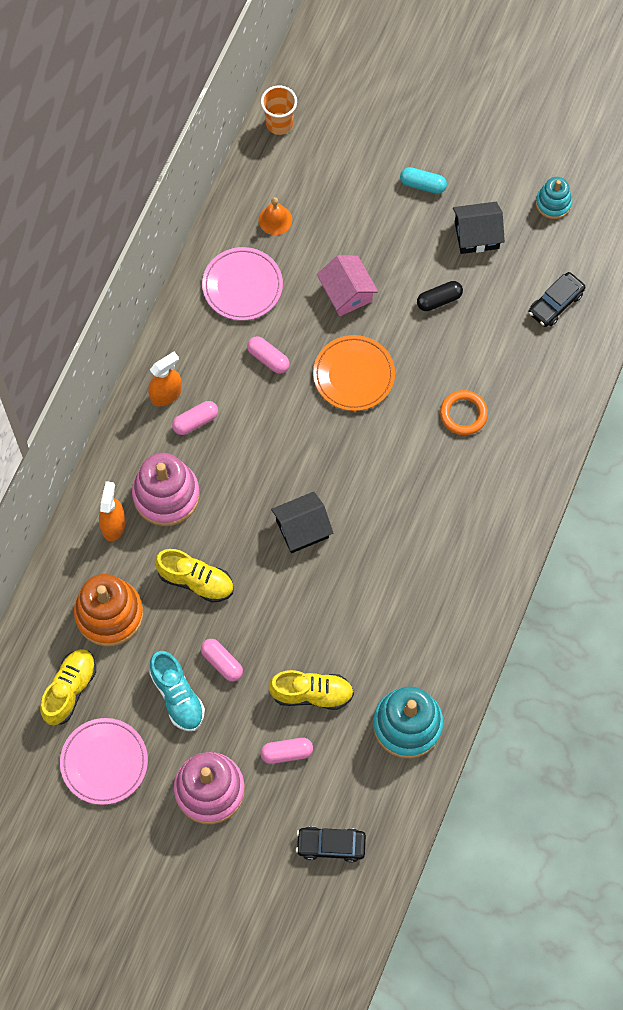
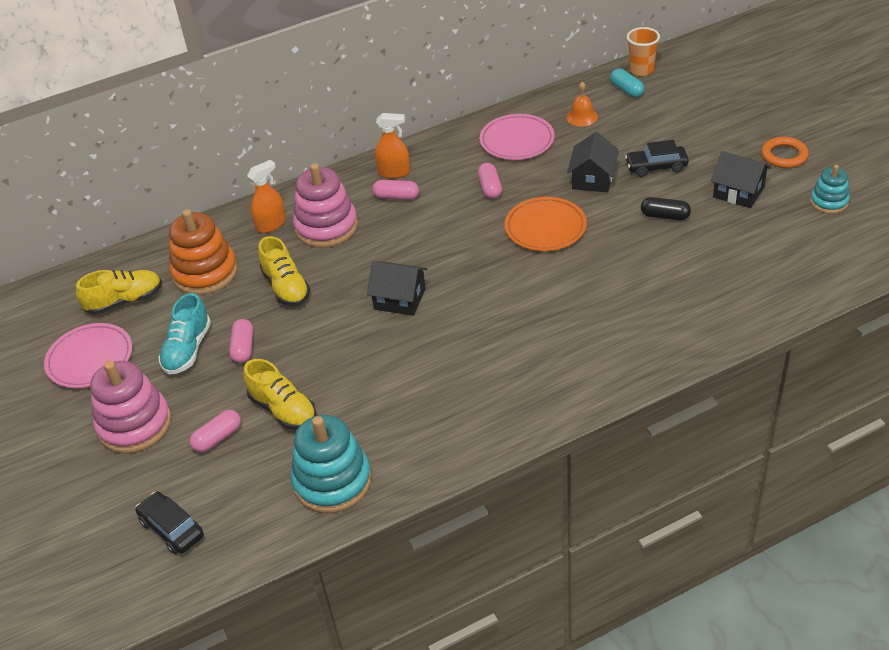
camera: 45 degrees right, 25 degrees down
(286, 753) = (217, 438): pink capsule -> pink capsule turned 75 degrees counterclockwise
(347, 293) = (592, 179): pink house -> black house
(422, 185) = (721, 145): turquoise capsule -> turquoise capsule (626, 90)
(463, 414) = (611, 295): orange ring -> orange ring (784, 155)
(555, 303) = (769, 264): black car -> black car (656, 167)

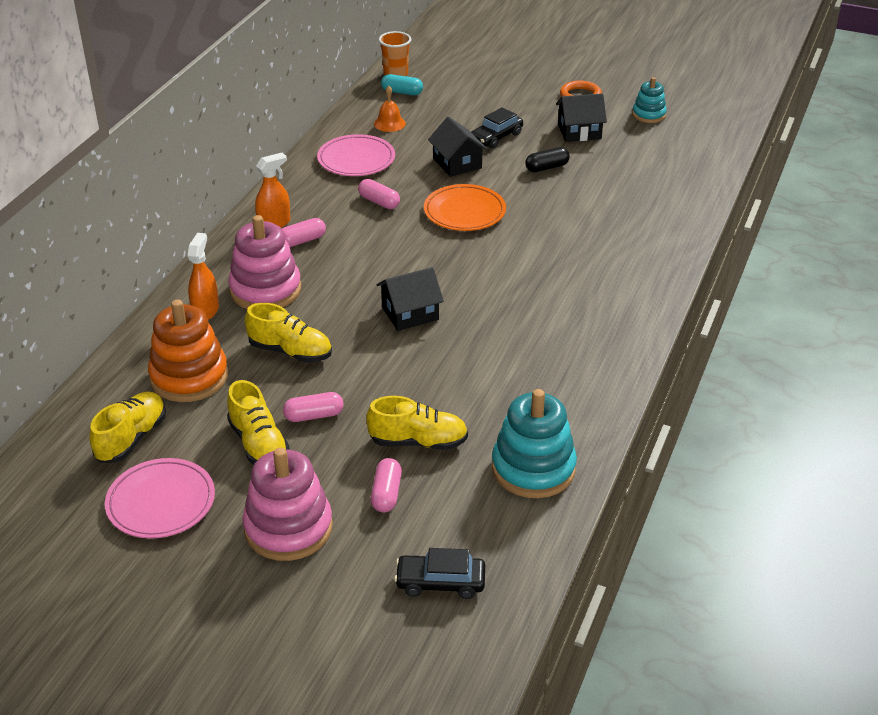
camera: 45 degrees left, 5 degrees down
(188, 349) = (258, 444): turquoise shoe -> yellow shoe
(243, 348) = (314, 415): pink capsule -> pink capsule turned 60 degrees counterclockwise

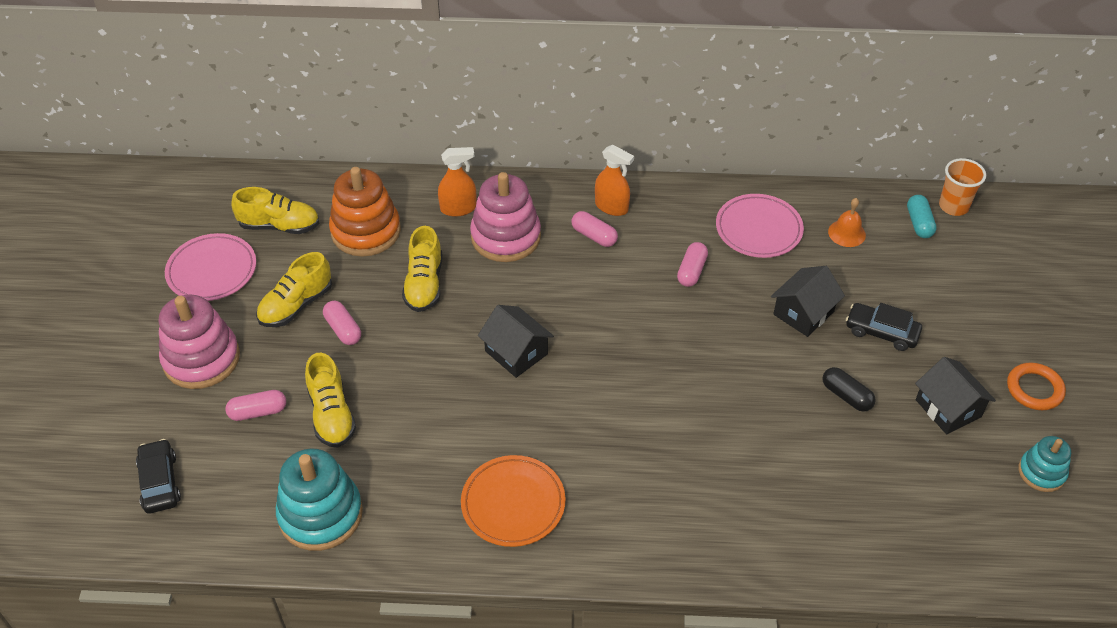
camera: 70 degrees right, 10 degrees up
(464, 212) = (713, 346): orange plate -> orange plate (513, 503)

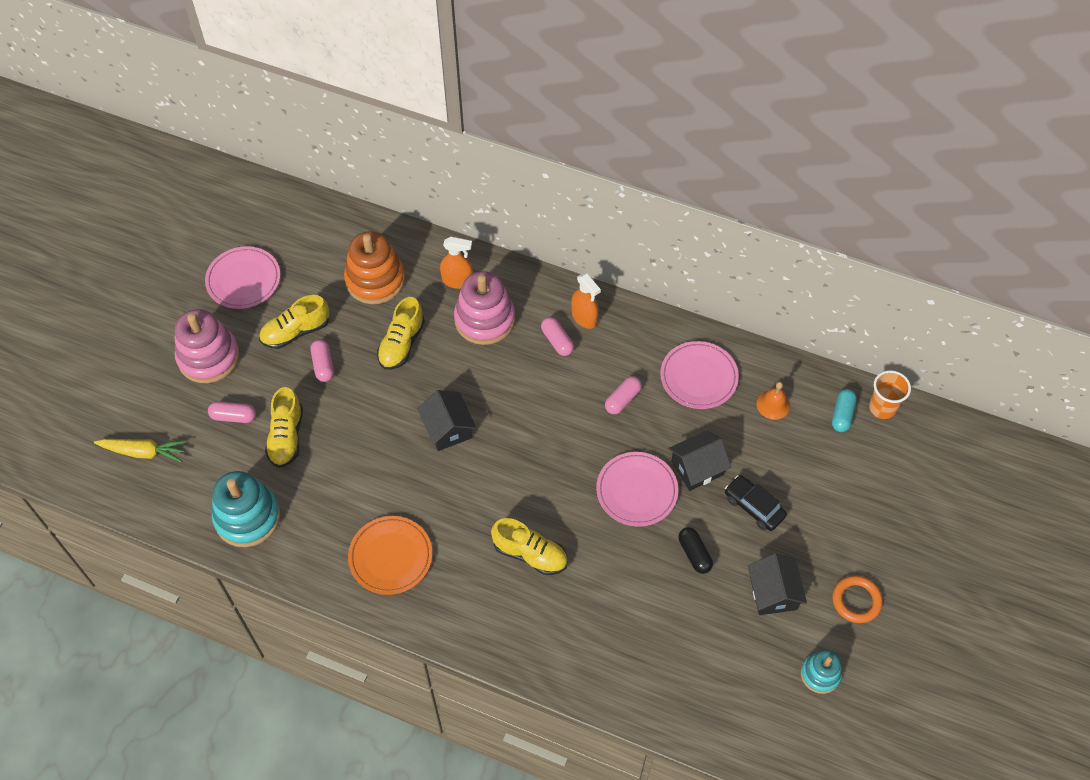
camera: 20 degrees right, 10 degrees up
(160, 482) = (144, 452): black car -> yellow carrot
(279, 226) = (310, 254): yellow shoe -> yellow shoe (530, 554)
(753, 353) = (636, 491): none -> pink plate

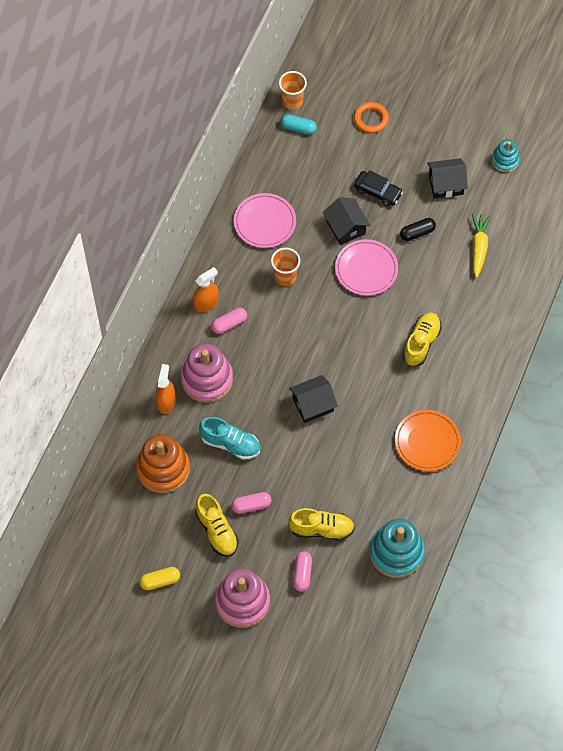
camera: 90 degrees left, 5 degrees up
(144, 452) = (337, 644): yellow carrot -> yellow carrot (479, 247)
(243, 280) = (160, 581): pink plate -> yellow capsule
(401, 344) = (230, 444): yellow shoe -> turquoise shoe
(622, 399) = (285, 277): pink capsule -> orange cup
(754, 507) = (377, 192): black car -> black car turned 105 degrees counterclockwise
(773, 404) = (289, 173): orange bell -> none
(856, 600) = (449, 134): orange ring -> orange ring (371, 119)

